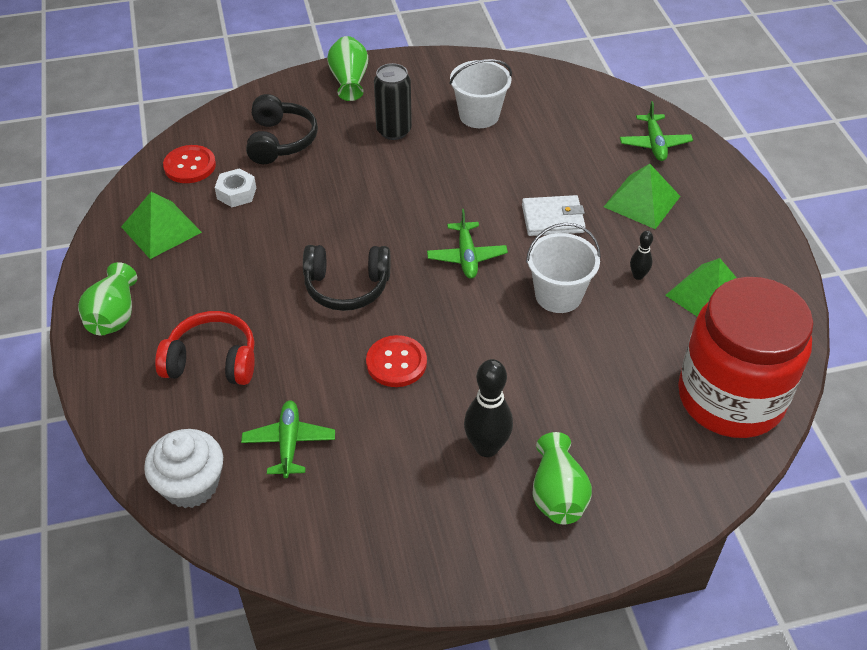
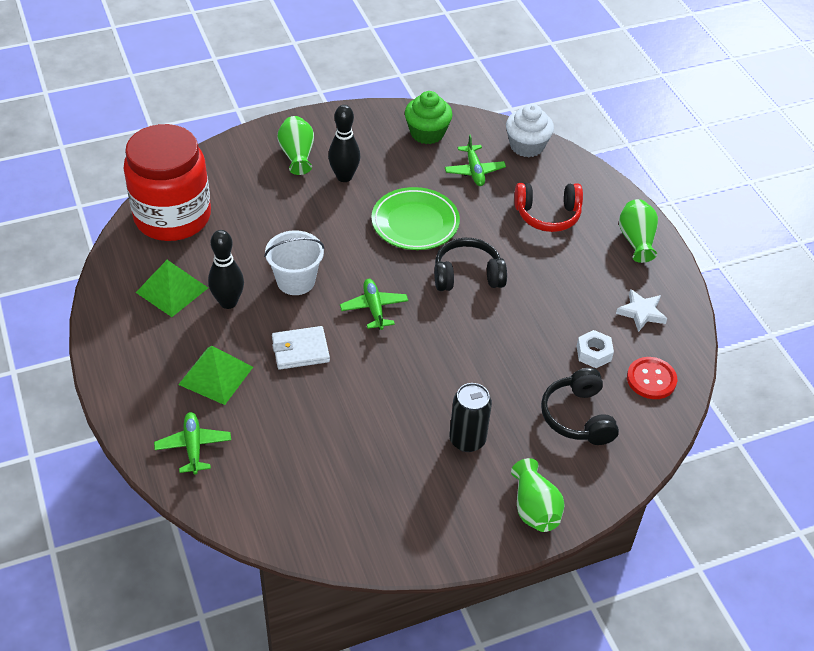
camera: 170 degrees right, 0 degrees up
(161, 229) = (641, 313): green pyramid -> white star
(343, 525) = (427, 133): none -> green cupcake
(396, 363) = (415, 223): red button -> green plate
(479, 115) = (381, 469): white bucket -> none
(638, 276) = (228, 302): black bowling pin -> black bowling pin, size x1.92

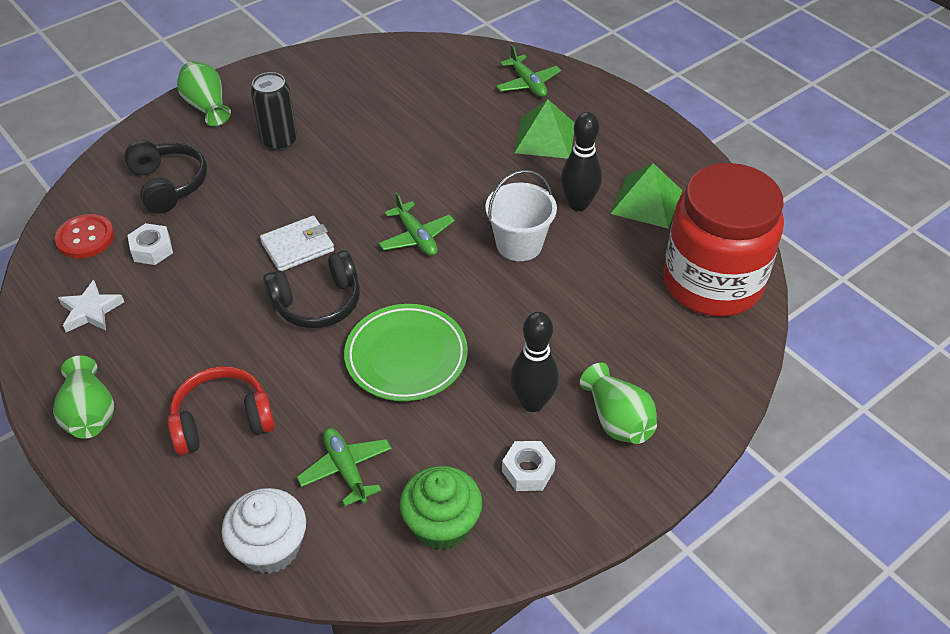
camera: 165 degrees right, 0 degrees up
(300, 350) = (475, 177): white wallet -> white wallet (297, 246)
(366, 144) = (528, 471): none -> white nut

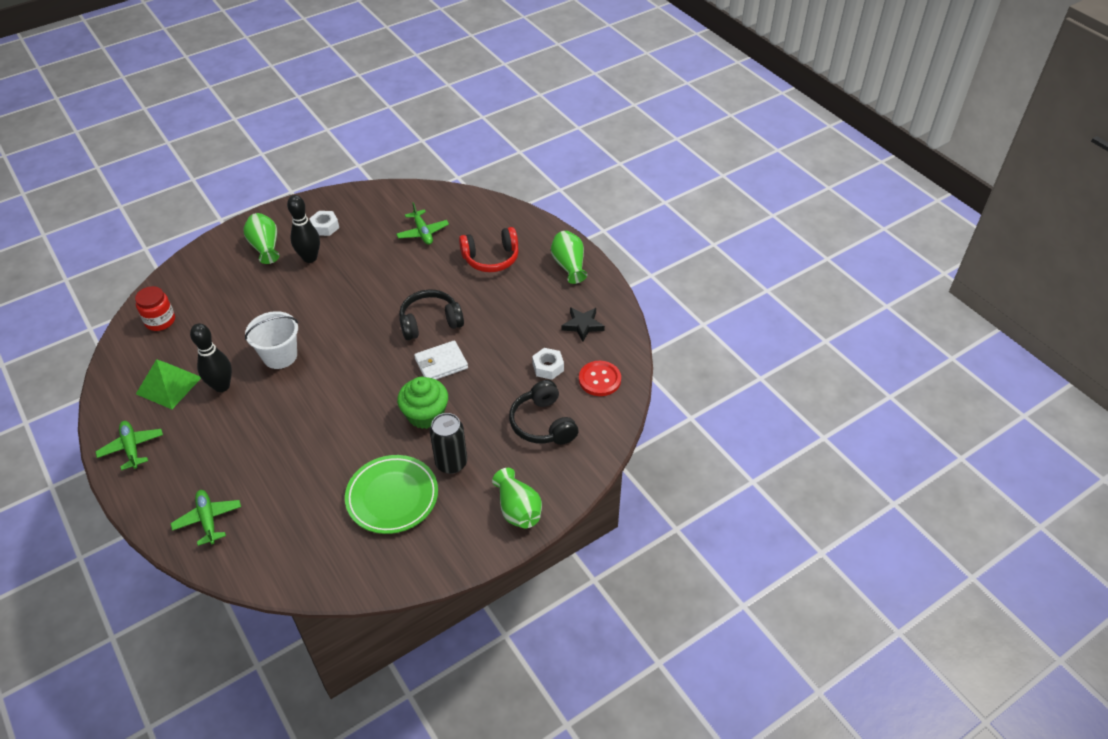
camera: 175 degrees left, 0 degrees up
(91, 311) = (582, 325): white star -> black star
(270, 547) = (464, 203): white cupcake -> none
(406, 357) = (378, 286): green plate -> green plate (392, 497)
(416, 237) = (353, 366): green plane -> green plane (132, 448)
(442, 524) = (377, 208): green cupcake -> green cupcake (425, 415)
(545, 138) = (219, 452): green pyramid -> none
(712, 282) = (160, 321): red jar -> red jar, size x0.44

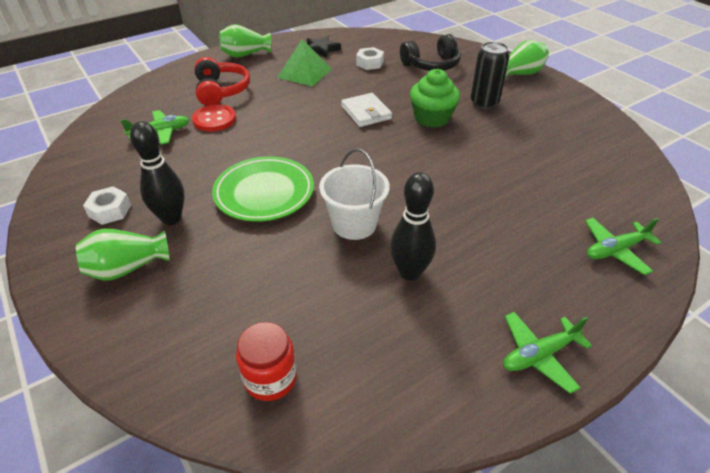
camera: 90 degrees left, 5 degrees down
(168, 385) = (413, 334): green pyramid -> green pyramid (304, 73)
(392, 497) = (532, 130): green plate -> green plate (264, 193)
(430, 322) = (308, 121): black headphones -> none
(599, 379) = (382, 44): red button -> red button (214, 119)

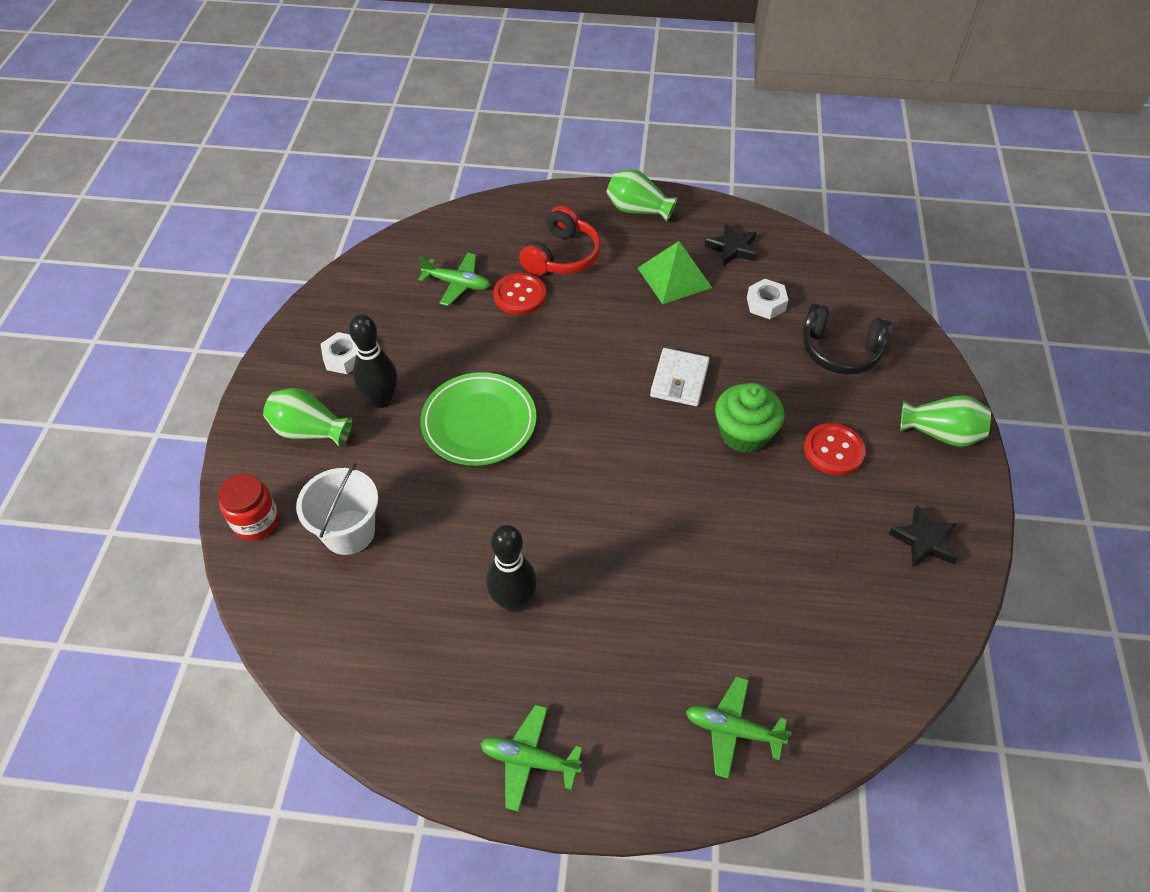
camera: 40 degrees right, 10 degrees up
(270, 378) = (319, 610): red jar -> red jar (256, 521)
(354, 224) = (520, 515): white bucket -> white bucket (349, 532)
(484, 103) = (833, 450): black can -> red button
(573, 115) = (924, 540): none -> black star

